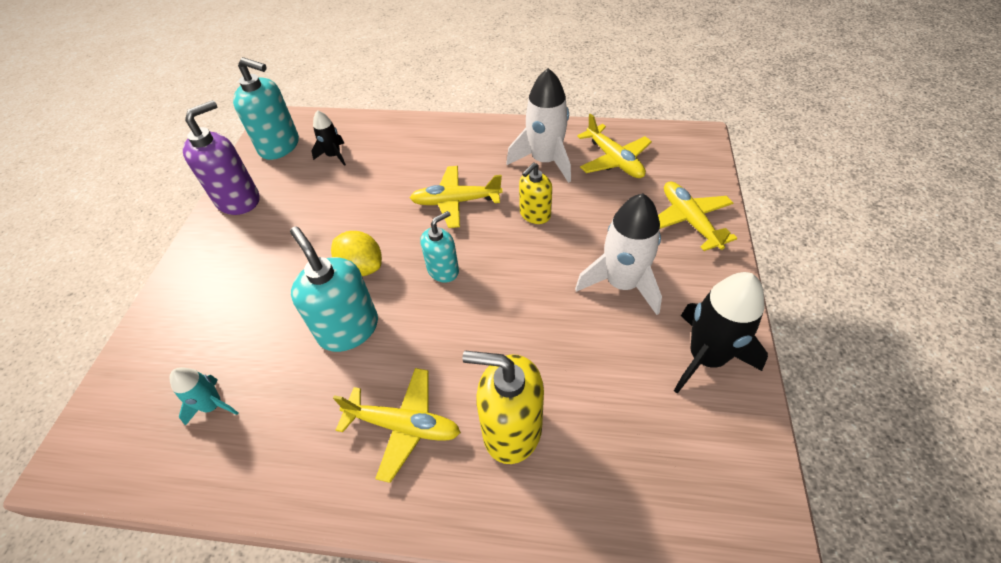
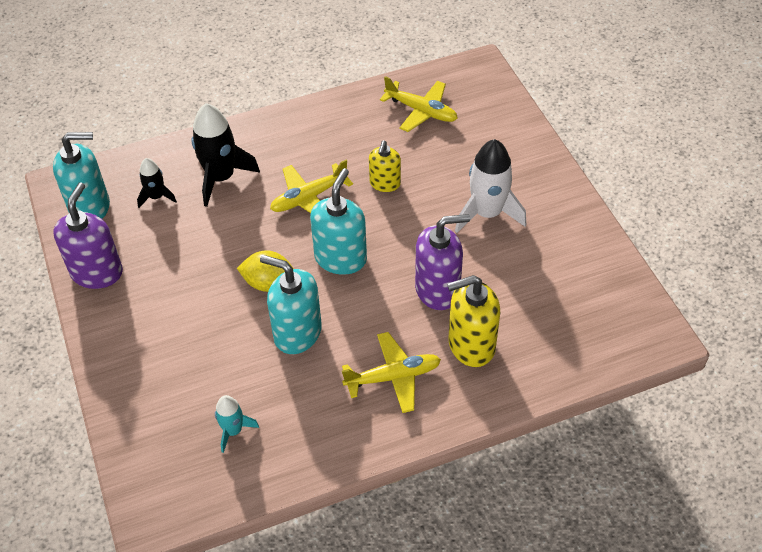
camera: 30 degrees left, 0 degrees up
(443, 270) = (340, 258): turquoise soap dispenser -> turquoise soap dispenser, size x1.62
(516, 346) = (438, 290): none -> purple soap dispenser
(545, 161) = (362, 132): white rocket -> none
(689, 220) = (510, 144): yellow plane -> none
(706, 357) = (573, 242): black rocket -> black rocket (221, 178)

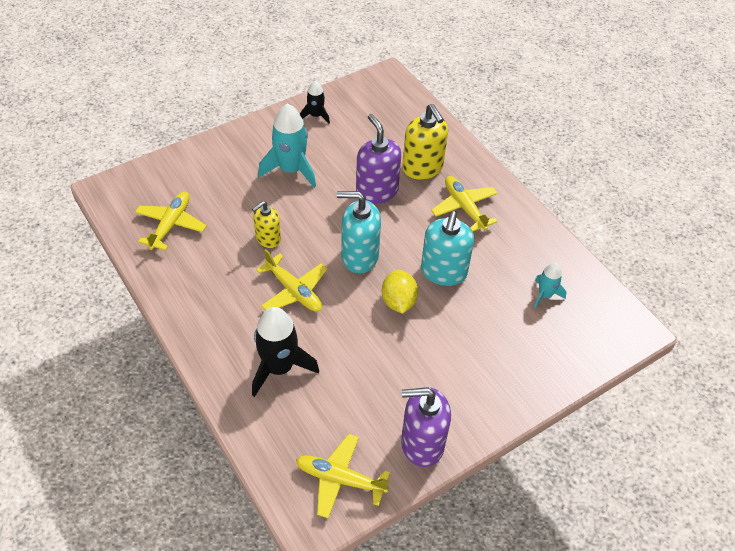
camera: 105 degrees left, 0 degrees up
(90, 207) = (340, 479): turquoise soap dispenser -> yellow plane
(157, 197) = (314, 419): black rocket -> black rocket (316, 115)
(385, 184) = (268, 239): yellow soap dispenser -> yellow soap dispenser turned 135 degrees clockwise
(487, 213) = (291, 170): white rocket -> turquoise rocket

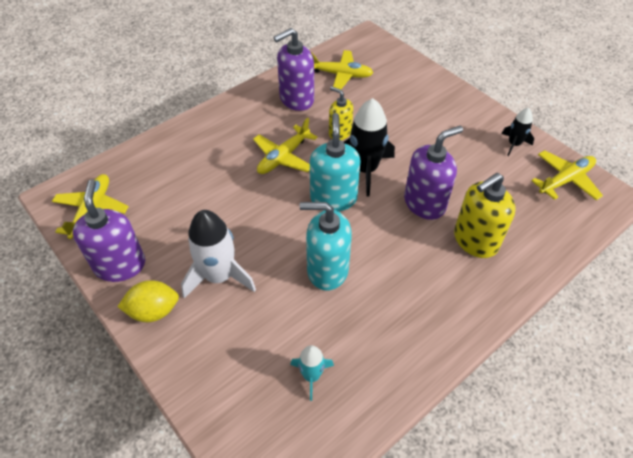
camera: 85 degrees right, 0 degrees up
(202, 270) = (296, 99): none -> purple soap dispenser
(279, 368) = (201, 159): black rocket -> black rocket (365, 170)
(291, 170) = (430, 136): turquoise rocket -> none
(398, 301) = (282, 234): yellow lemon -> yellow lemon (153, 311)
(443, 355) = (219, 276): none -> white rocket
(464, 207) = (427, 284): yellow plane -> yellow plane (565, 180)

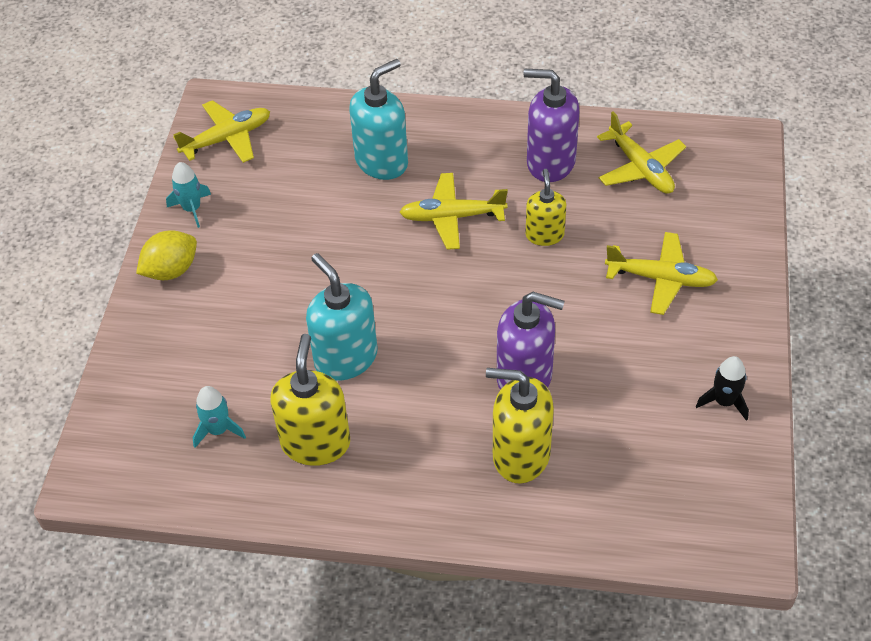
camera: 50 degrees right, 0 degrees up
(120, 265) = (192, 209): purple soap dispenser -> turquoise rocket
(153, 311) = (171, 270): yellow lemon -> yellow lemon turned 75 degrees counterclockwise
(219, 276) = (253, 284): white rocket -> none
(333, 198) = (443, 297): turquoise soap dispenser -> turquoise soap dispenser (382, 161)
(365, 170) = (514, 294): black rocket -> none
(374, 329) = (316, 443): none -> yellow soap dispenser
(565, 180) = (721, 487): yellow plane -> yellow plane (661, 279)

